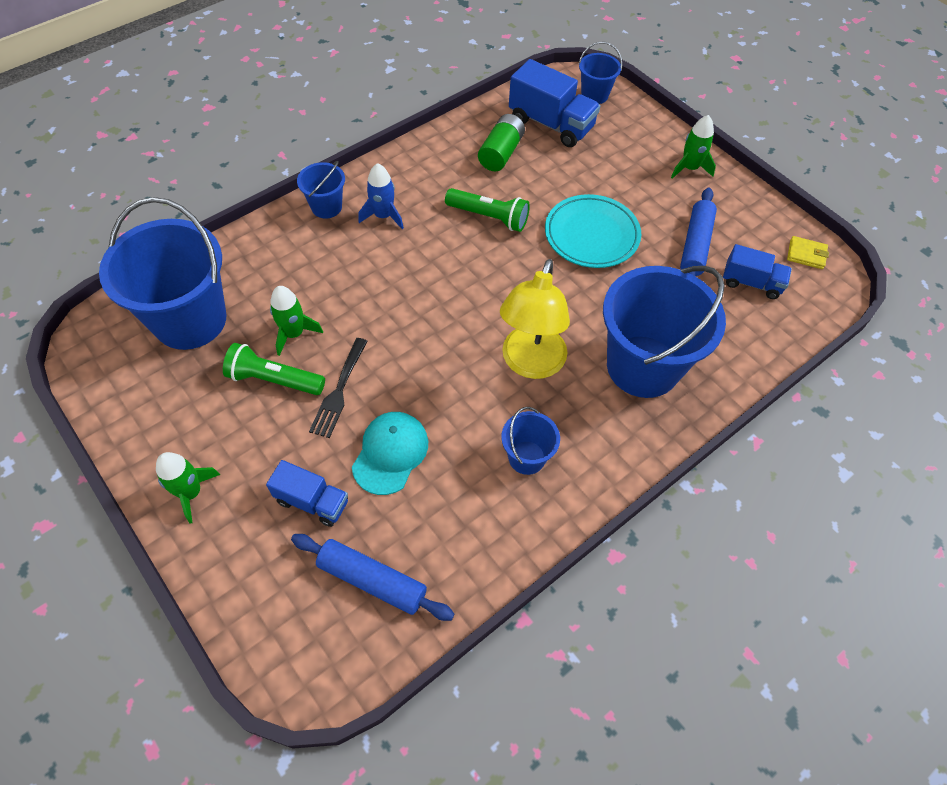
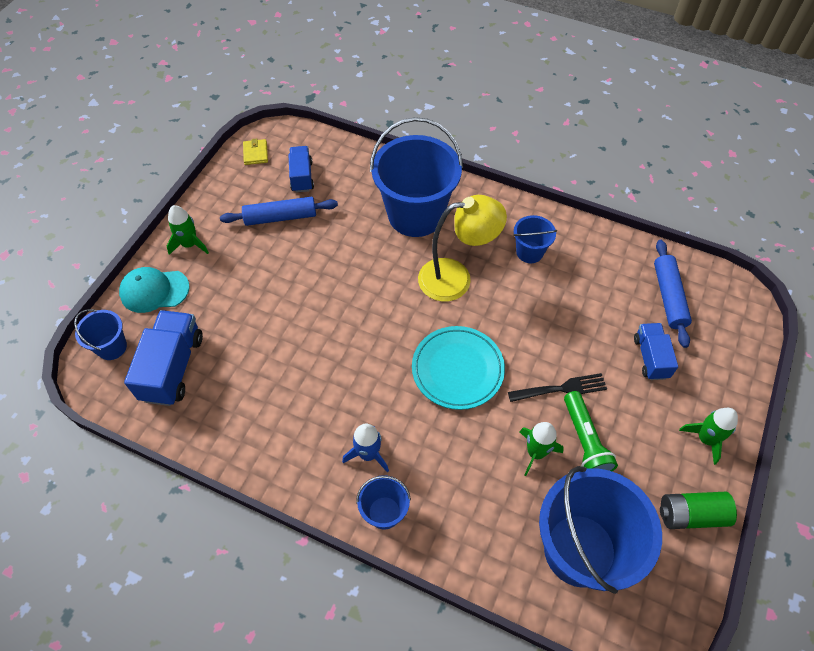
camera: 115 degrees left, 0 degrees up
(390, 453) = (583, 329): turquoise cap -> turquoise cap (154, 290)
(489, 217) = (324, 367): green flashlight -> none
(501, 153) = (234, 393): green battery -> green battery (691, 515)
(591, 235) = (305, 285): turquoise plate -> turquoise plate (457, 369)

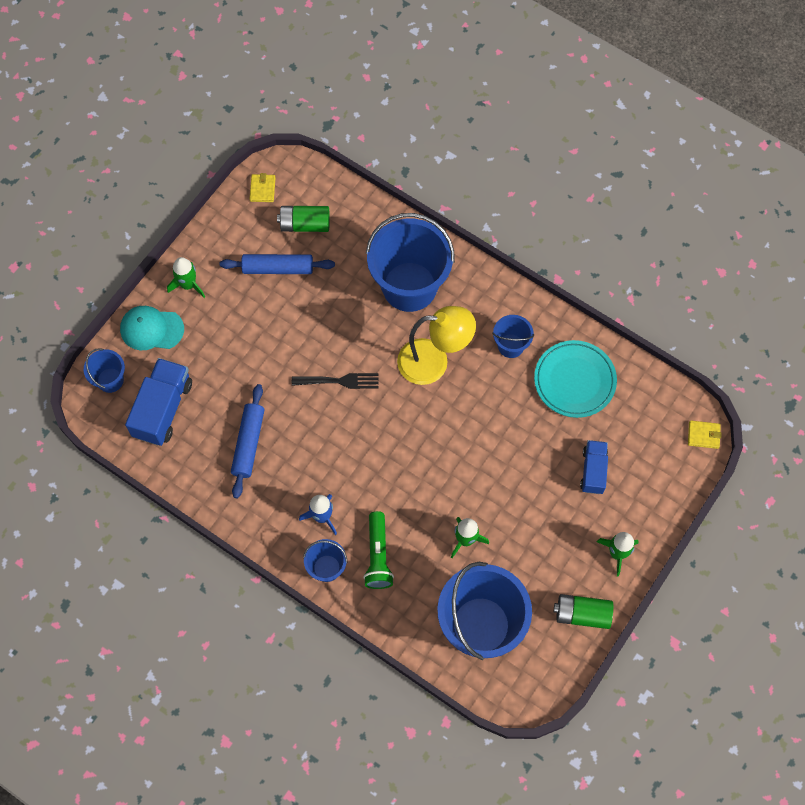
camera: 10 degrees right, 10 degrees up
(301, 177) = (305, 224): blue truck -> green battery
(457, 369) = (415, 453): turquoise plate -> turquoise plate (574, 381)
(561, 389) = (503, 486): black fork -> black fork (339, 381)
(584, 440) = (511, 536): green flashlight -> green flashlight (378, 556)
(668, 297) = (630, 414): blue rolling pin -> blue rolling pin (248, 443)
(749, 305) = (703, 435): none -> yellow wallet

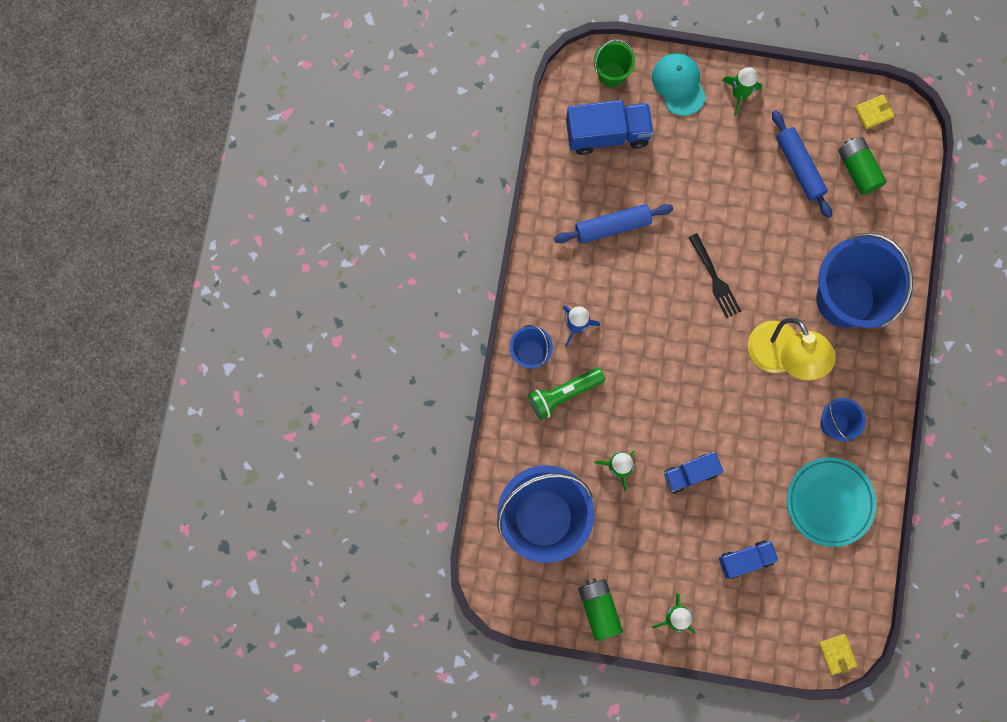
camera: 65 degrees right, 10 degrees up
(110, 380) = (611, 74): blue bucket -> green bucket
(499, 481) = (690, 474): none -> blue truck

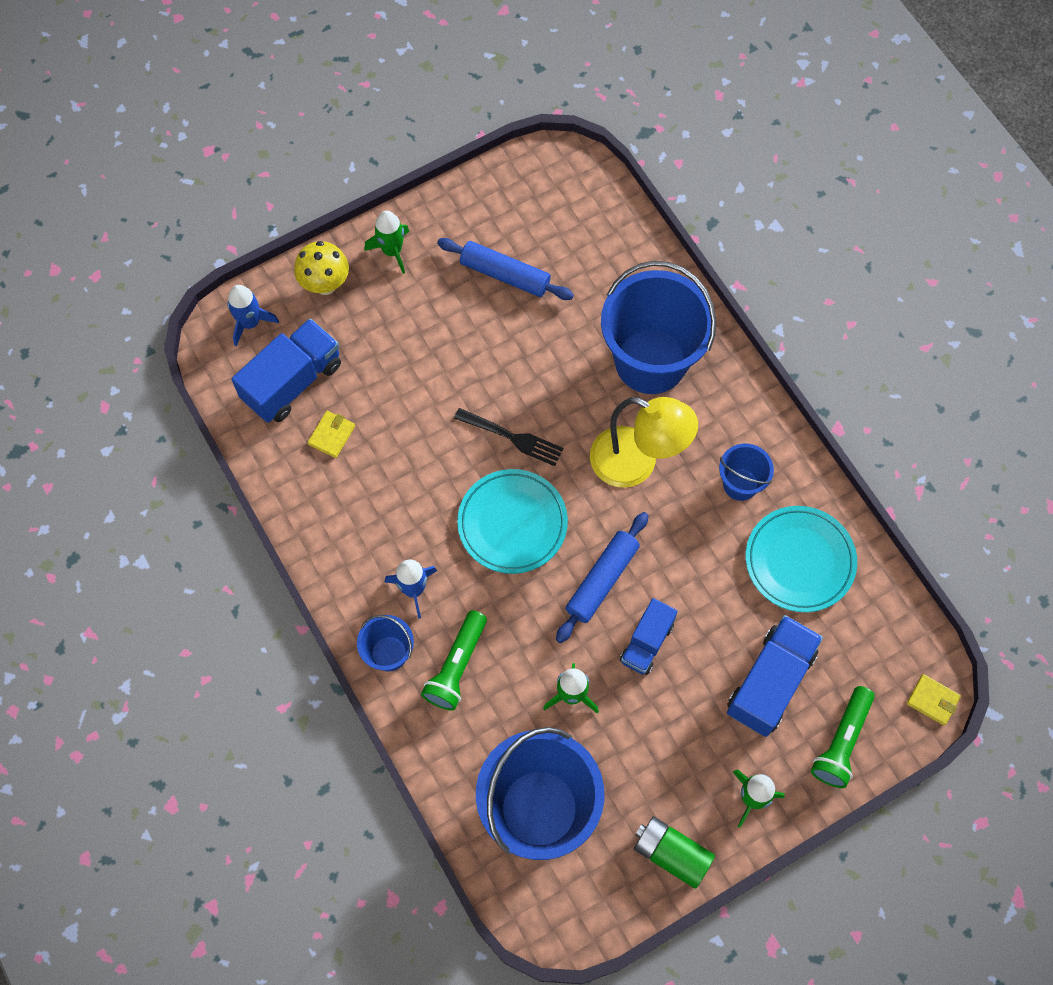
camera: 40 degrees left, 10 degrees down
(611, 74) = (250, 323): green bucket -> blue rocket
(612, 226) = (370, 465): blue rolling pin -> blue rolling pin (602, 580)
(669, 333) = (512, 523): none -> turquoise plate
(679, 84) = (325, 284): turquoise cap -> yellow mushroom
(745, 559) = (770, 682): blue truck -> blue truck, size x1.62
(758, 631) = (841, 742): none -> green flashlight
(858, 170) = (561, 237): green battery -> none
(873, 112) = (532, 176): yellow wallet -> yellow wallet (331, 435)

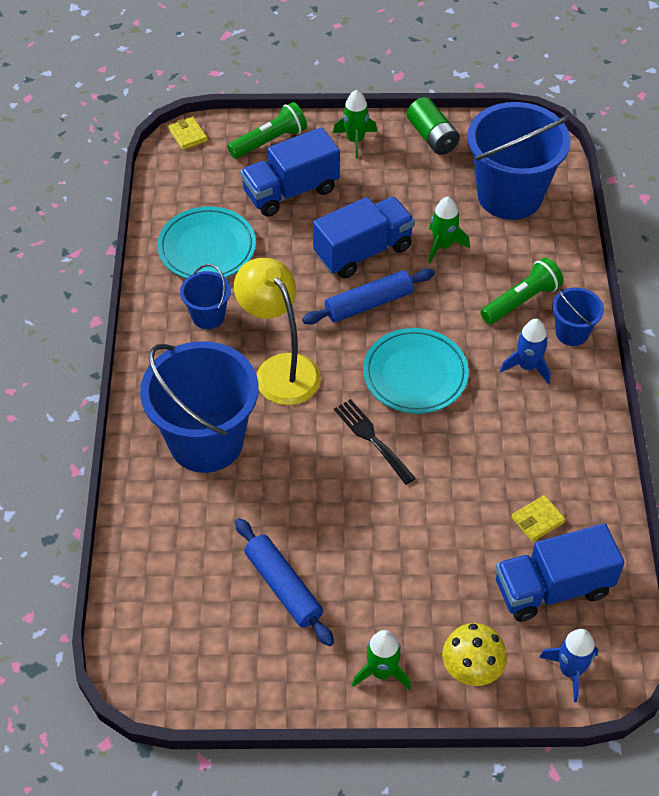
camera: 150 degrees left, 15 degrees down
(647, 643) = (363, 251): blue truck -> blue truck, size x1.62

